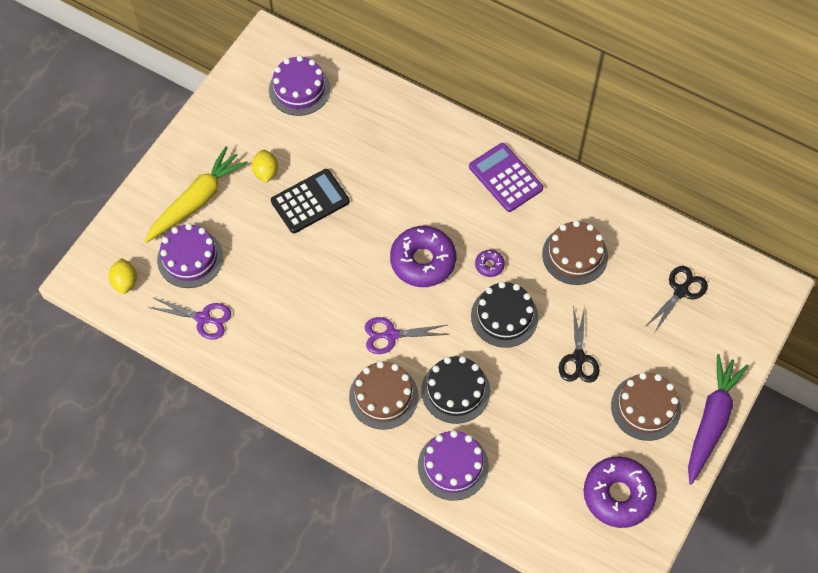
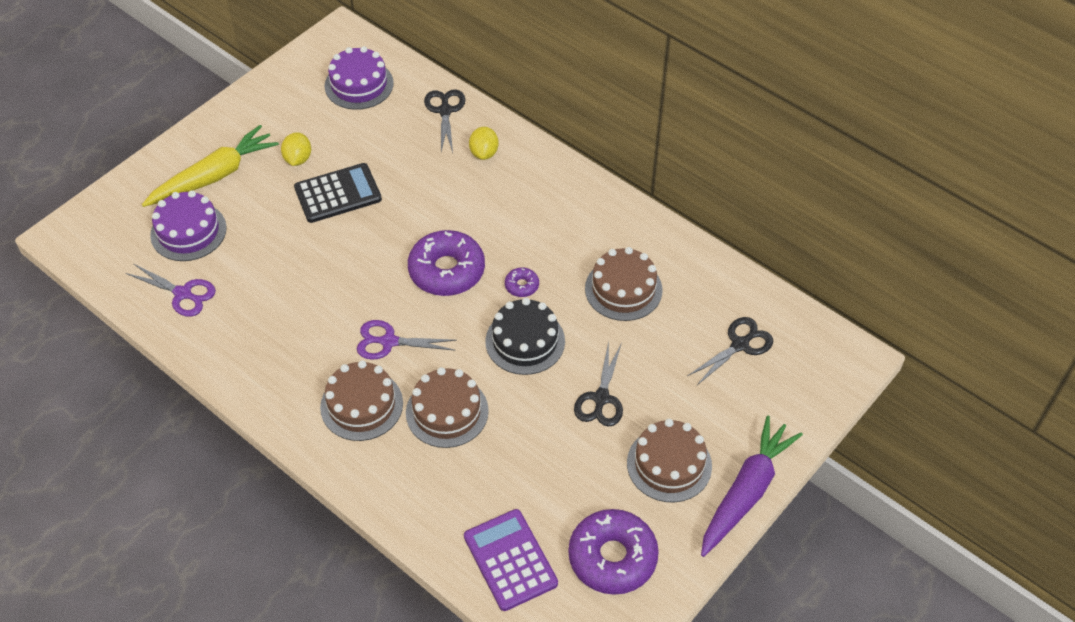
camera: 10 degrees right, 10 degrees down
(125, 282) = (110, 245): yellow lemon -> yellow lemon (484, 153)
(382, 105) = (445, 111): none -> black scissors
(453, 466) = (421, 493): purple cake -> none
(455, 391) = (447, 411): black cake -> brown cake
(505, 178) = (563, 200): purple calculator -> purple calculator (510, 560)

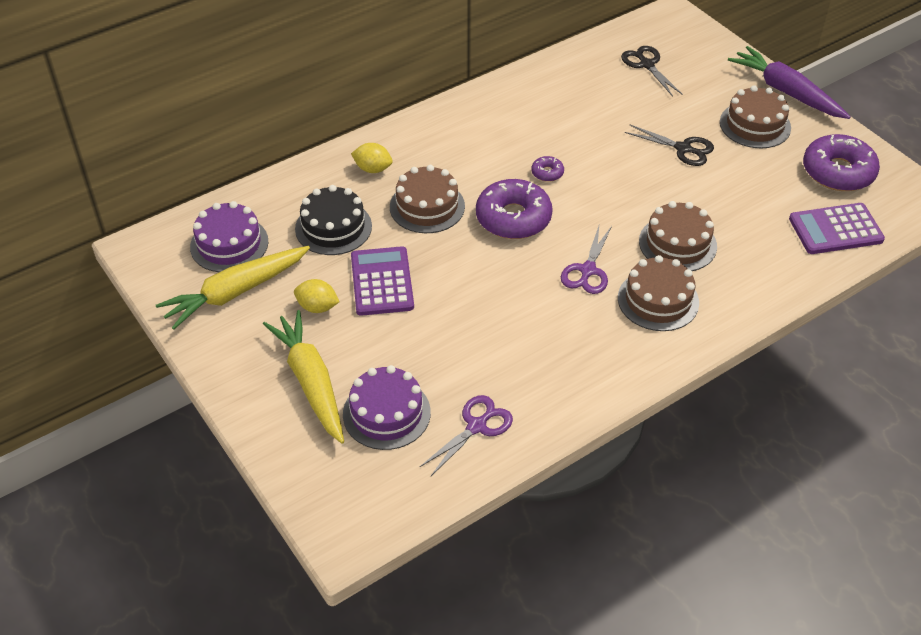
camera: 75 degrees left, 5 degrees down
(303, 104) = (235, 292): none -> yellow carrot
(338, 193) = (381, 282): black calculator -> purple calculator
(445, 111) = (302, 186): black scissors -> none
(525, 341) = (611, 182): black cake -> black cake (333, 227)
(623, 289) = (570, 114): brown cake -> brown cake (427, 206)

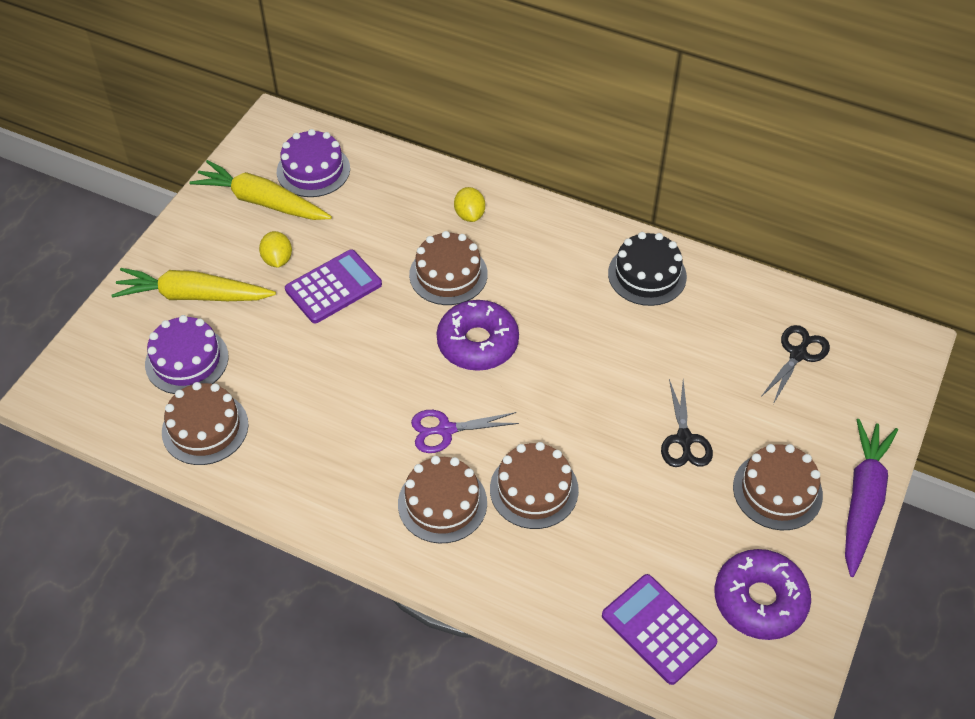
camera: 60 degrees right, 5 degrees up
(311, 382) = (193, 296): yellow carrot -> yellow carrot turned 120 degrees counterclockwise
(333, 227) = (377, 224): black cake -> black cake (647, 275)
(476, 426) = (205, 428): purple scissors -> brown cake
(547, 173) = (560, 342): purple donut -> none

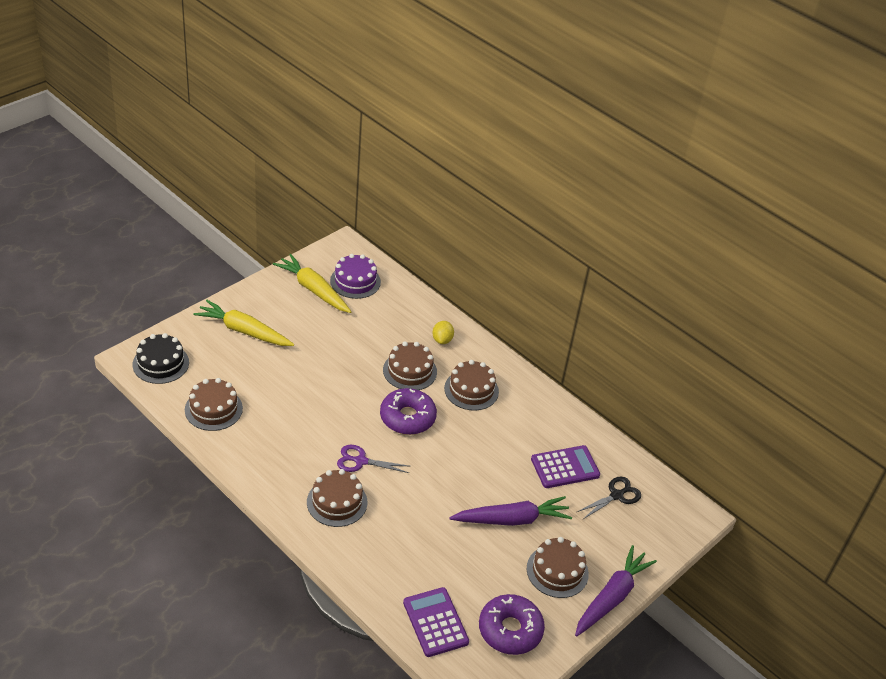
camera: 15 degrees right, 10 degrees down
(187, 360) = (221, 367): purple cake -> none
(277, 259) = (306, 327): yellow lemon -> none
(333, 287) = (333, 354): purple calculator -> purple calculator (565, 467)
(534, 489) = (398, 514): brown cake -> brown cake (471, 390)
(647, 275) = (540, 414): black cake -> black cake (161, 363)
(684, 439) = (512, 519): black scissors -> purple carrot

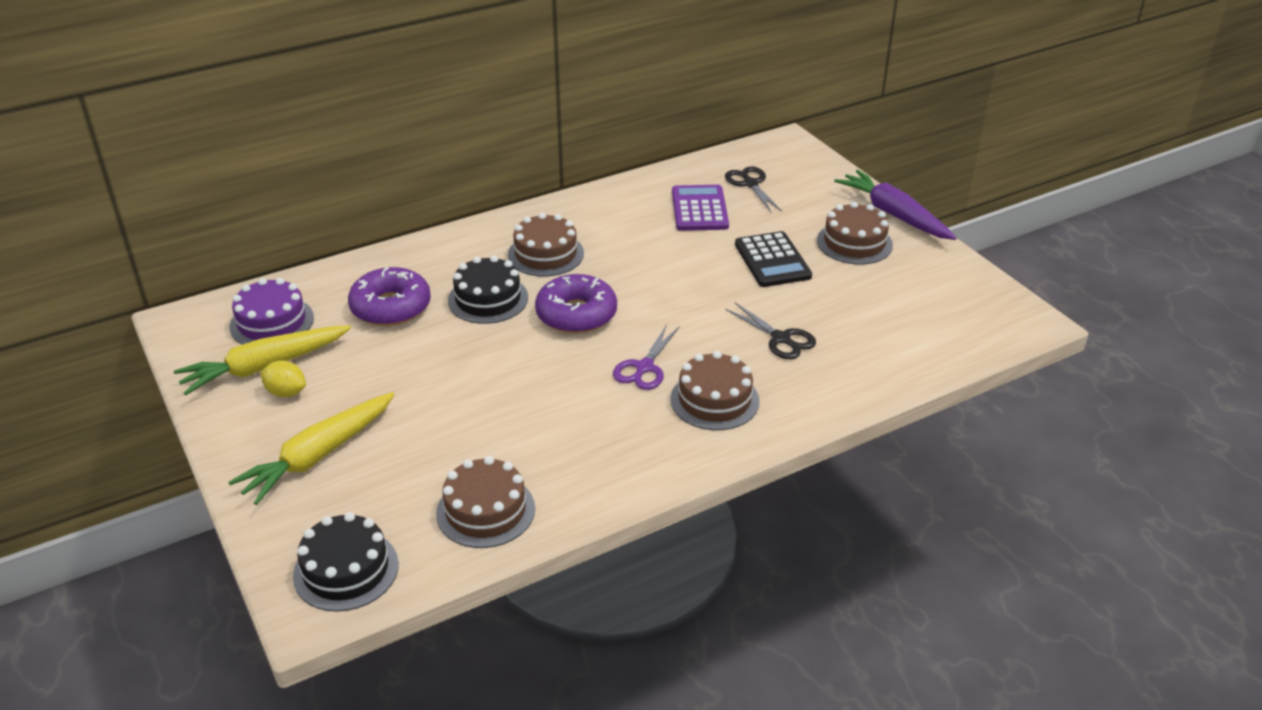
camera: 70 degrees left, 5 degrees down
(410, 371) = (488, 299): brown cake -> black cake
(415, 532) = (780, 339): none -> black scissors
(435, 622) = (924, 344): purple calculator -> none
(442, 340) = (440, 262): yellow lemon -> yellow lemon (286, 392)
(510, 630) = (936, 290): purple donut -> purple donut (391, 307)
(512, 519) = (772, 260): purple carrot -> black calculator

